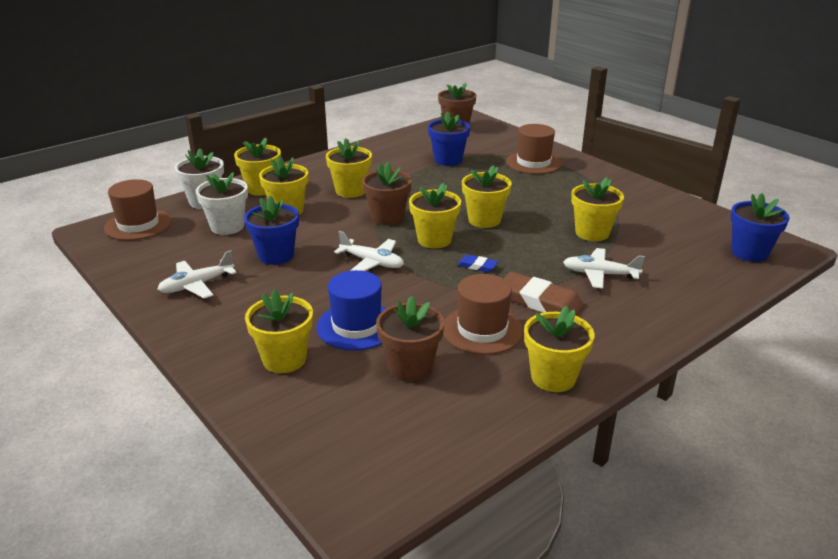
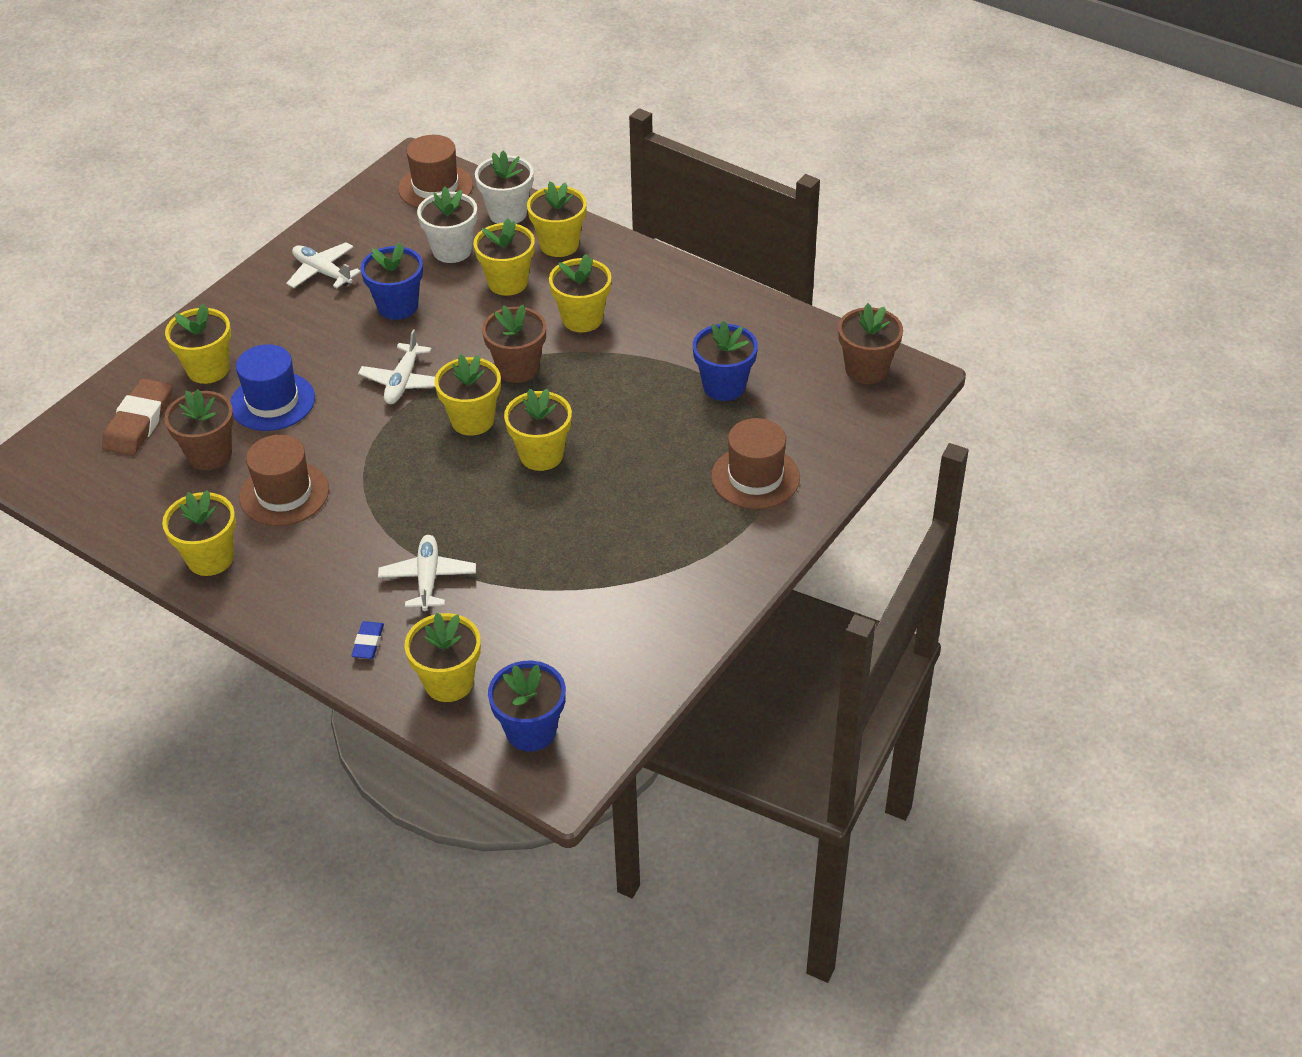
camera: 75 degrees right, 15 degrees up
(477, 266) = (419, 468): blue eraser -> blue eraser (368, 642)
(539, 301) = (352, 531): brown eraser -> brown eraser (139, 422)
(592, 233) = (538, 563): yellow flower pot -> yellow flower pot (449, 682)

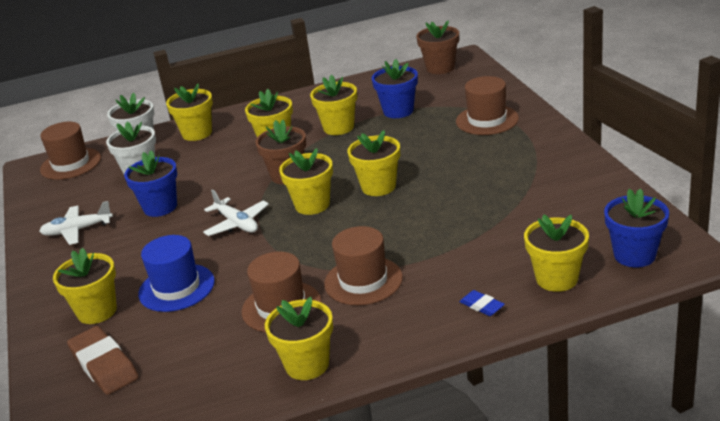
camera: 50 degrees left, 15 degrees down
(209, 454) = (191, 335): brown flower pot -> none
(359, 532) = (363, 281): none -> brown hat
(428, 578) = (444, 262): white plane -> none
(508, 282) = (202, 159): yellow flower pot -> yellow flower pot (338, 127)

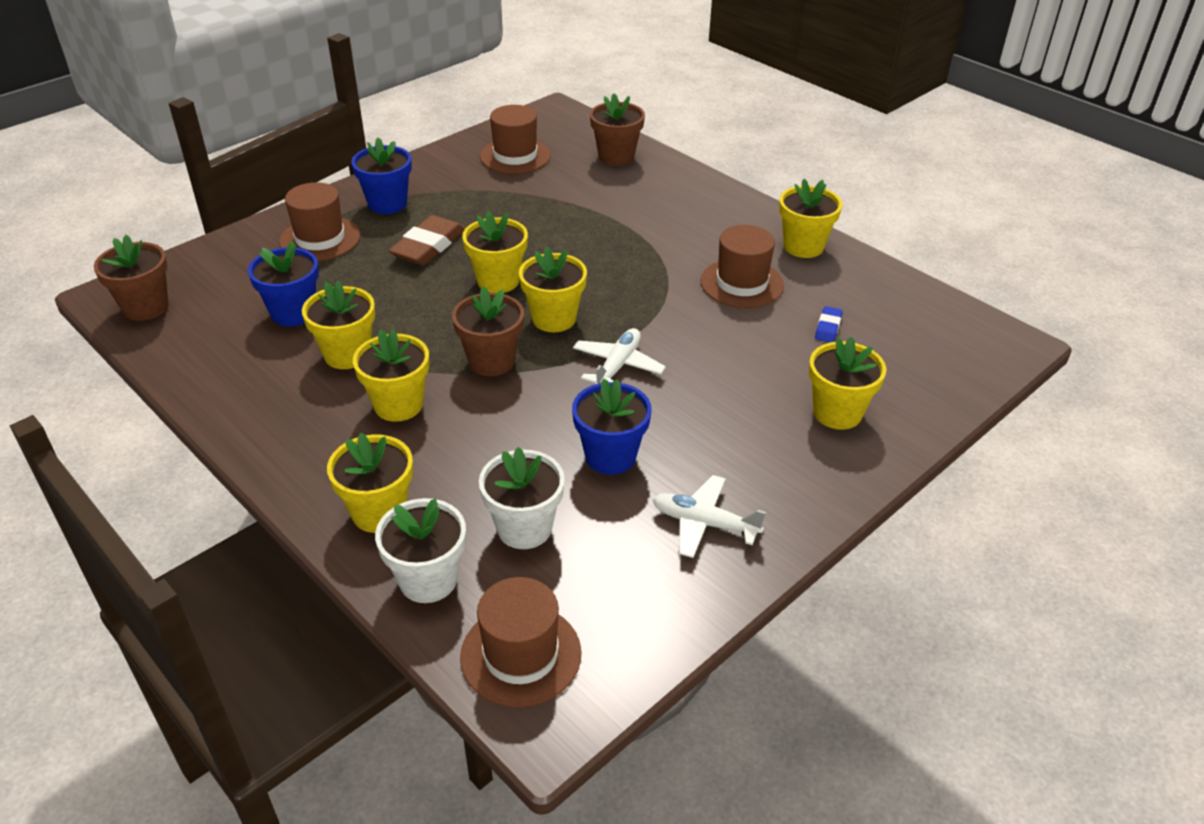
camera: 120 degrees left, 10 degrees up
(77, 230) = (704, 523): white plane -> white plane turned 150 degrees clockwise
(104, 365) = (901, 367): brown eraser -> brown eraser (428, 246)
(176, 288) = (759, 366): blue hat -> none
(363, 281) = (674, 247): brown hat -> brown hat (515, 156)
(482, 306) = (672, 182): blue eraser -> blue eraser (828, 327)
(556, 279) = (616, 156): yellow flower pot -> brown flower pot
(634, 255) = (566, 130): blue flower pot -> blue flower pot (387, 204)

